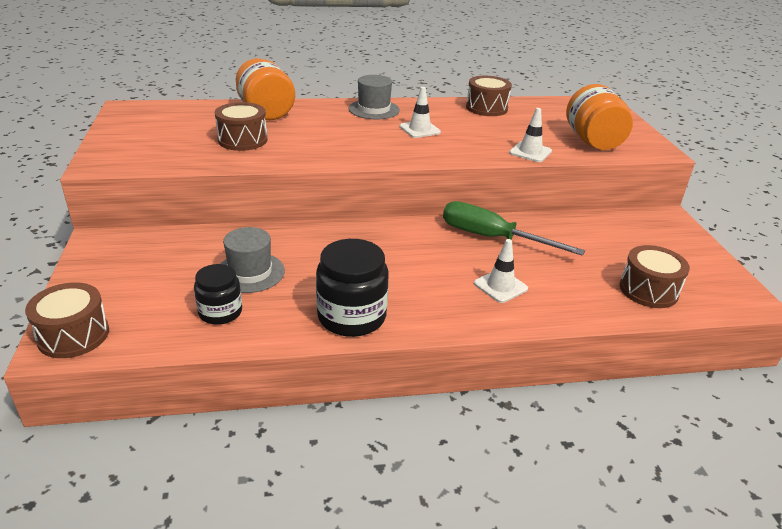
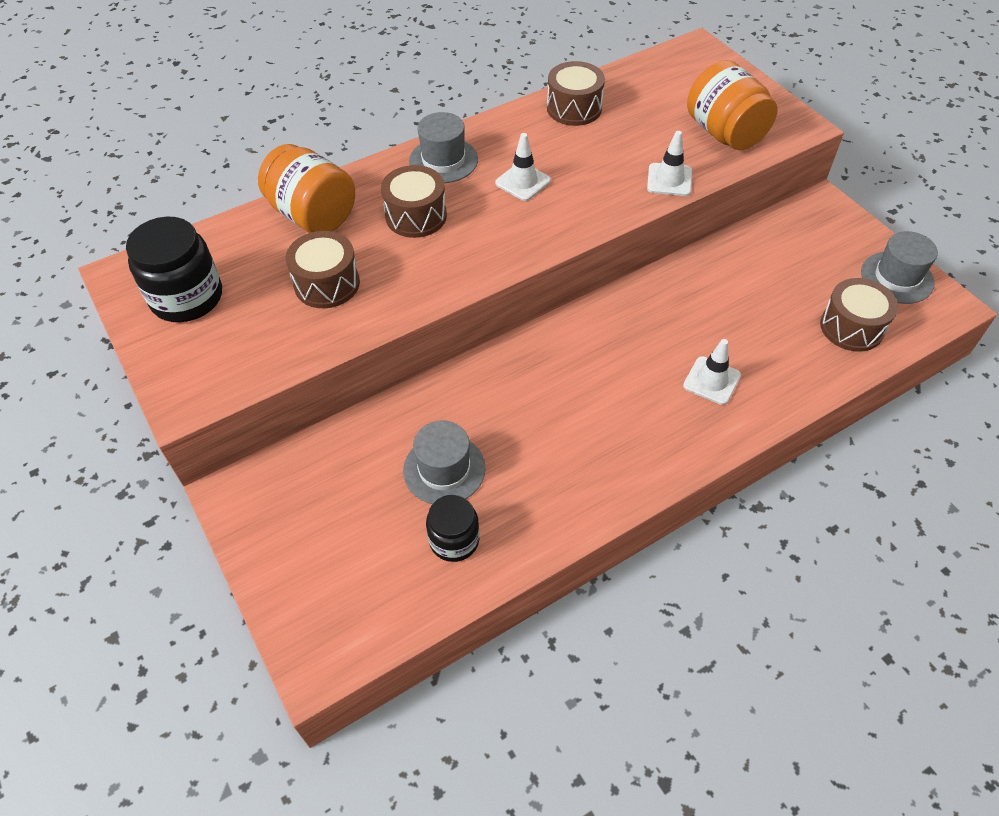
camera: 20 degrees left, 20 degrees up
(73, 335) = (322, 641): brown drum -> brown drum (416, 216)
(351, 316) = (592, 487): black jar -> black jar (187, 297)
(492, 238) = (665, 309): green screwdriver -> none
(710, 273) = (897, 277): none -> grey hat

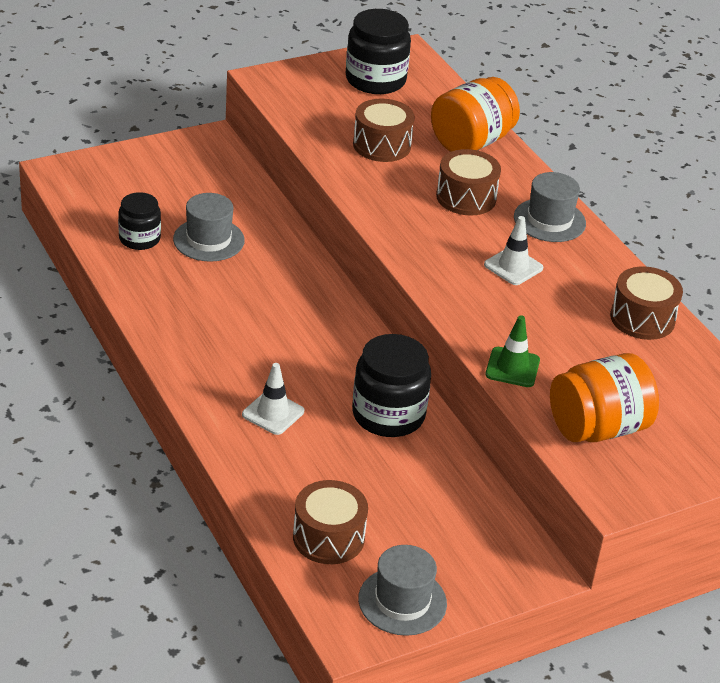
camera: 90 degrees right, 15 degrees down
(669, 180) = (512, 367): white traffic cone -> green traffic cone
(682, 298) = (388, 415): none -> black jar

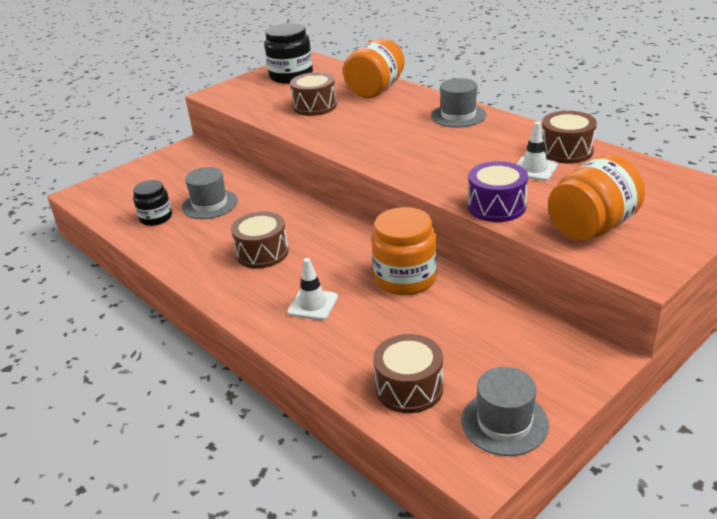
camera: 10 degrees left, 5 degrees down
(388, 415) = (405, 278): black jar -> orange jar
(466, 197) = (391, 118): brown drum -> brown drum (262, 253)
(512, 367) = (496, 206): green traffic cone -> purple drum
(513, 266) = (452, 146): white traffic cone -> white traffic cone (534, 169)

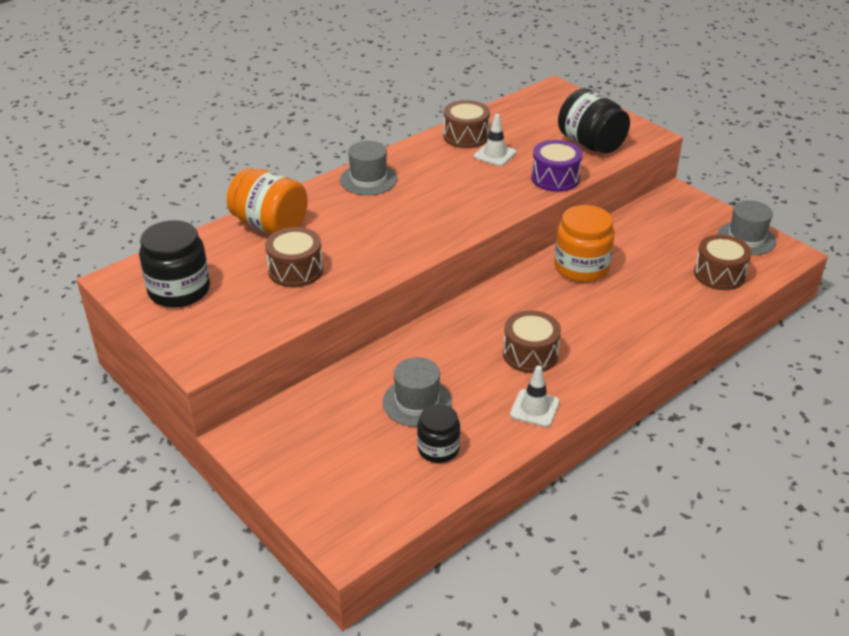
camera: 90 degrees left, 5 degrees up
(313, 305) = (618, 320): white traffic cone -> white traffic cone (534, 408)
(592, 227) = (591, 144): orange jar -> black jar

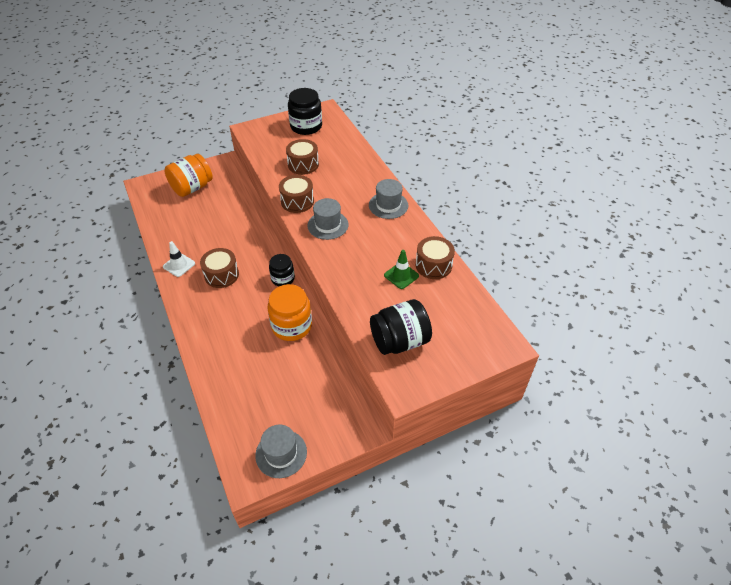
camera: 105 degrees right, 10 degrees up
(270, 225) = (352, 160): orange jar -> orange jar (192, 188)
(417, 402) = (212, 221): grey hat -> grey hat (328, 225)
(438, 449) = (176, 222): black jar -> black jar (283, 278)
(495, 154) = (401, 275): white traffic cone -> green traffic cone
(555, 178) = (355, 302): purple drum -> none
(719, 274) = (245, 410): brown drum -> brown drum (297, 201)

